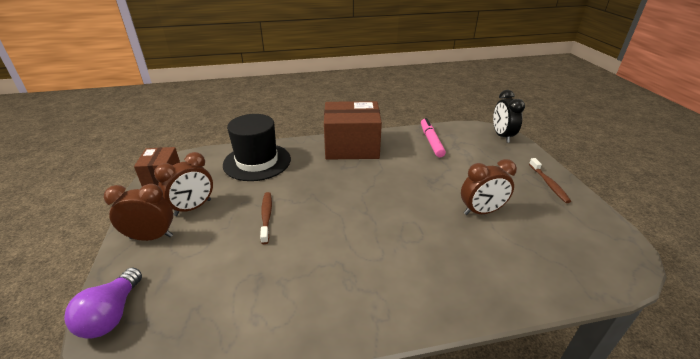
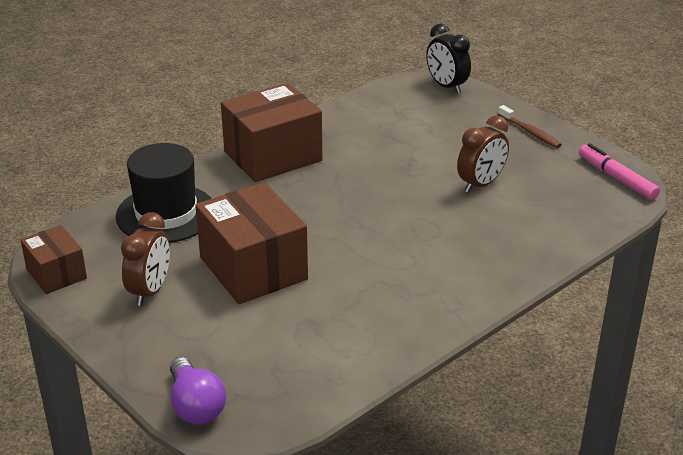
camera: 30 degrees left, 0 degrees up
(151, 237) = (140, 335): brown clock -> none
(266, 216) = (253, 268): brown toothbrush -> brown box
(431, 141) = (367, 118): pink marker -> pink marker (617, 178)

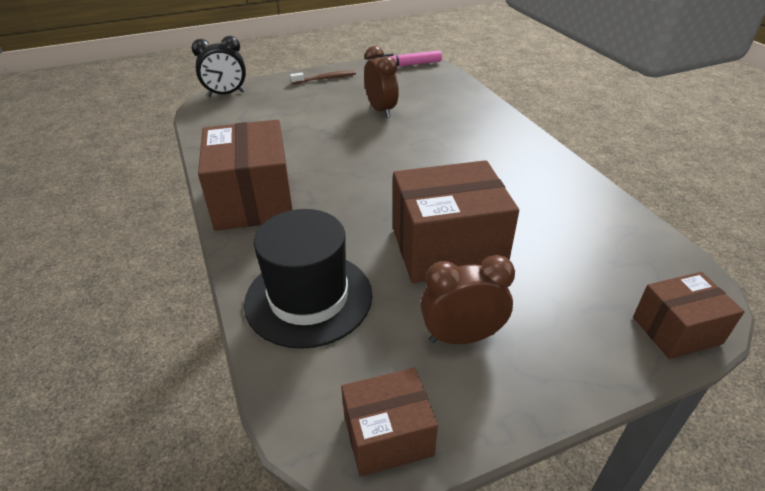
camera: 70 degrees left, 5 degrees up
(150, 291) = (462, 337): brown clock -> brown clock turned 45 degrees counterclockwise
(195, 406) = (676, 330): purple light bulb -> brown box

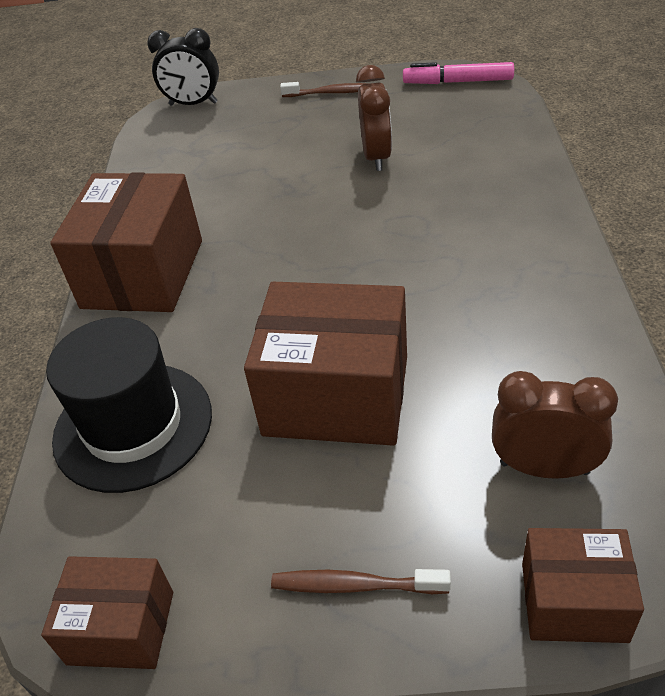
camera: 25 degrees right, 5 degrees up
(462, 337) = (277, 527): brown clock -> brown clock (544, 468)
(539, 358) = (354, 585): none -> brown toothbrush

